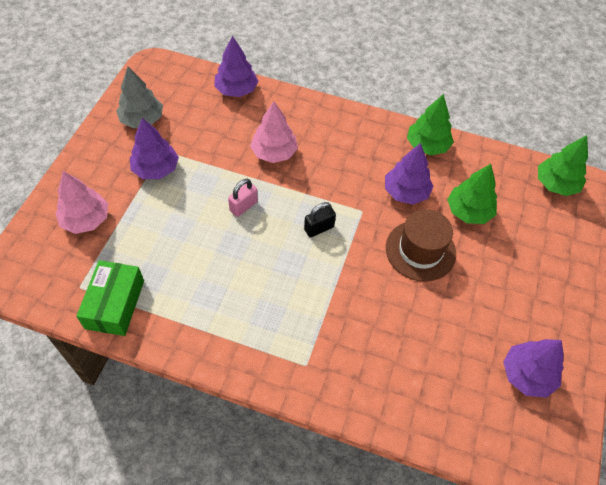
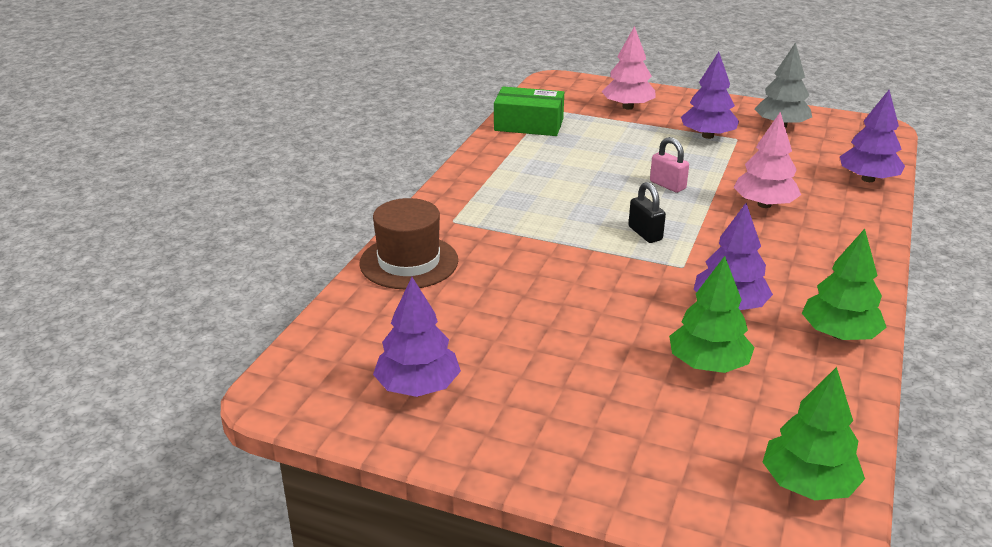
camera: 95 degrees right, 25 degrees down
(420, 250) = (622, 311): brown hat -> brown hat (409, 262)

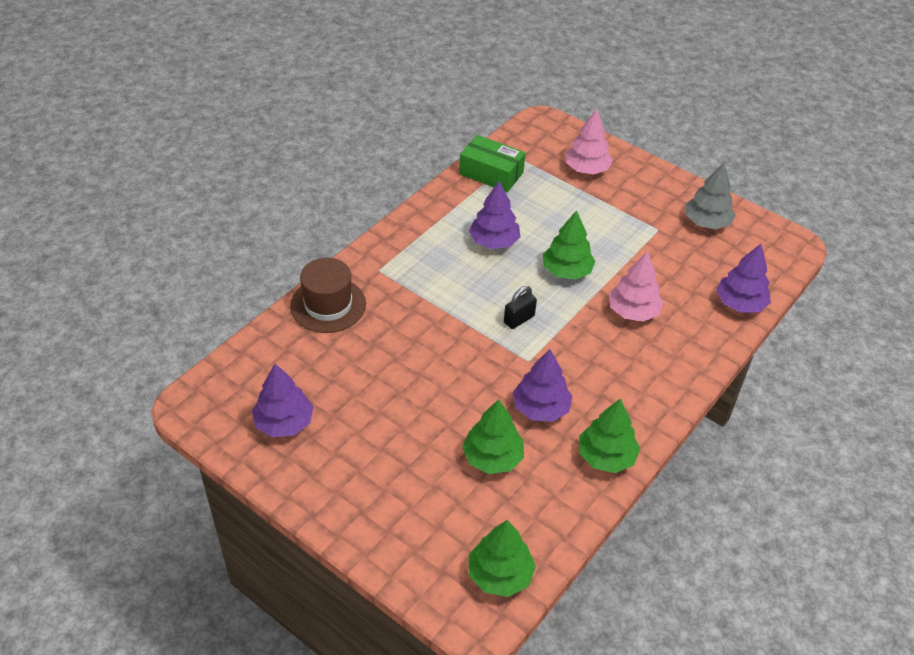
camera: 15 degrees right, 15 degrees up
(645, 233) = (519, 319): black padlock -> black padlock turned 60 degrees clockwise
(667, 185) = (567, 271): pink padlock -> green tree
(708, 136) = (635, 220): purple tree -> purple tree (494, 241)

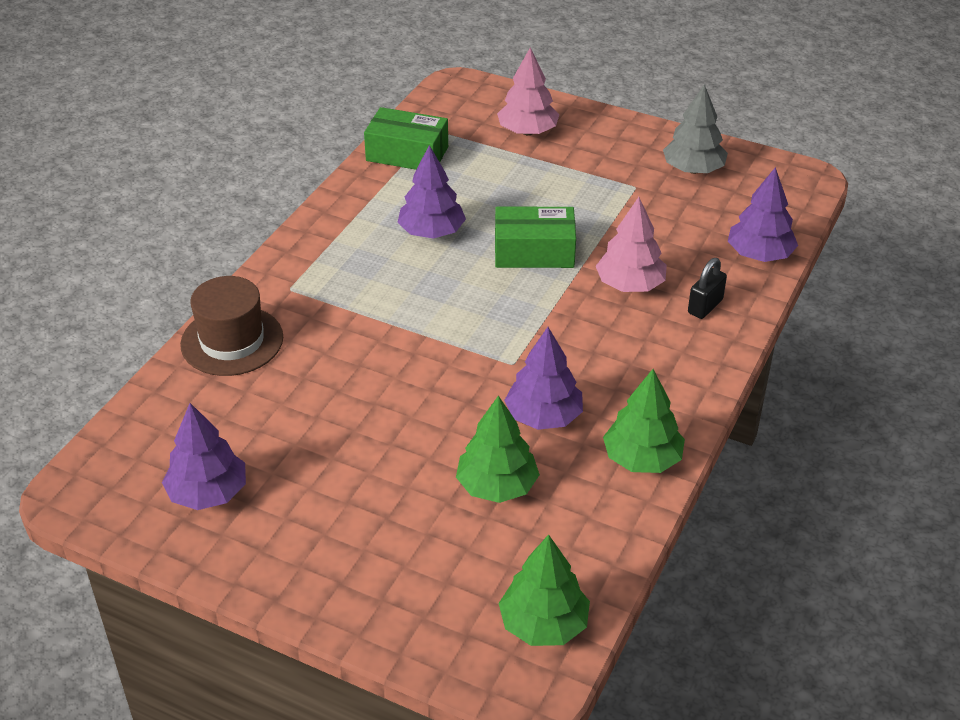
camera: 10 degrees left, 5 degrees down
(519, 319) = (488, 317): black padlock -> black padlock (705, 306)
(567, 271) = (534, 251): green tree -> green box

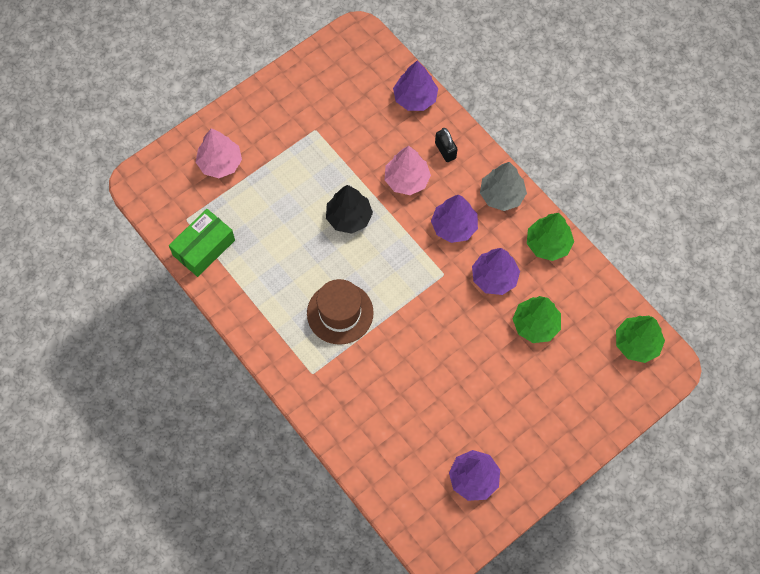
camera: 65 degrees left, 25 degrees up
(232, 341) = (346, 424): brown hat -> brown hat (340, 313)
(432, 232) = (298, 267): purple tree -> purple tree (454, 226)
(534, 251) = (349, 217): green box -> black tree
(693, 169) = (315, 89): grey tree -> grey tree (501, 195)

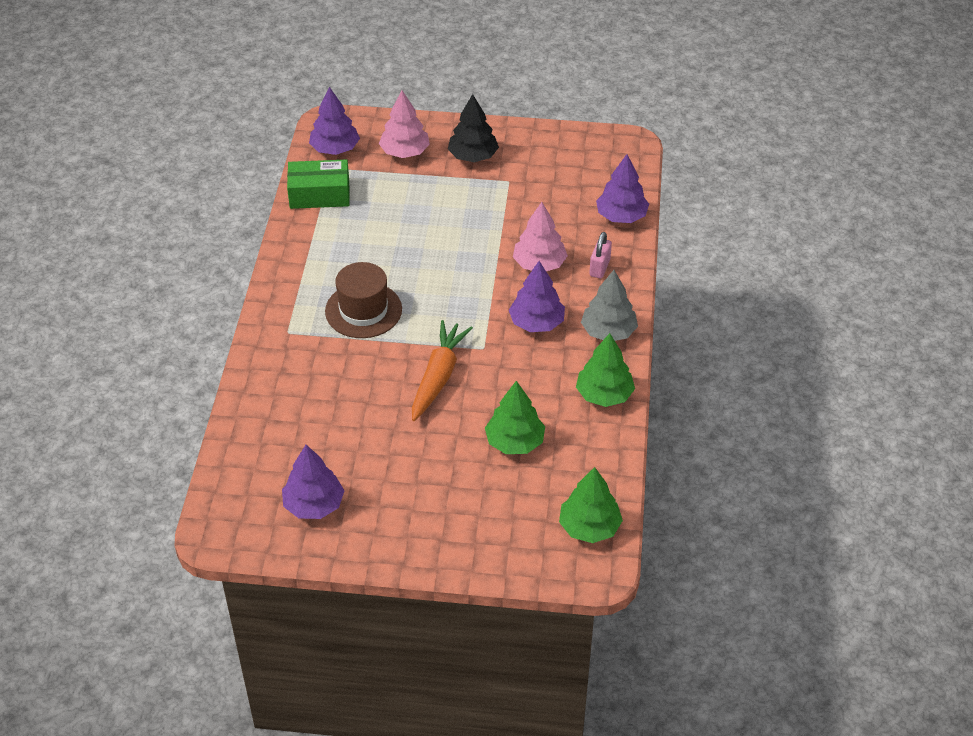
camera: 45 degrees right, 20 degrees down
(349, 217) = (457, 255): black tree -> black tree (473, 156)
(441, 320) = (438, 377): none -> orange carrot
(445, 151) = (599, 268): black padlock -> pink padlock
(494, 277) = (523, 382): purple tree -> purple tree (335, 149)

